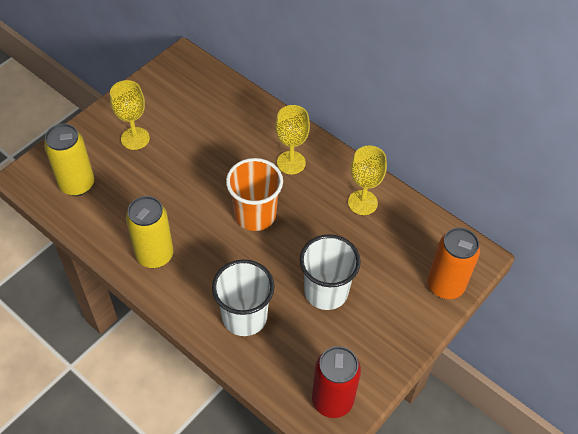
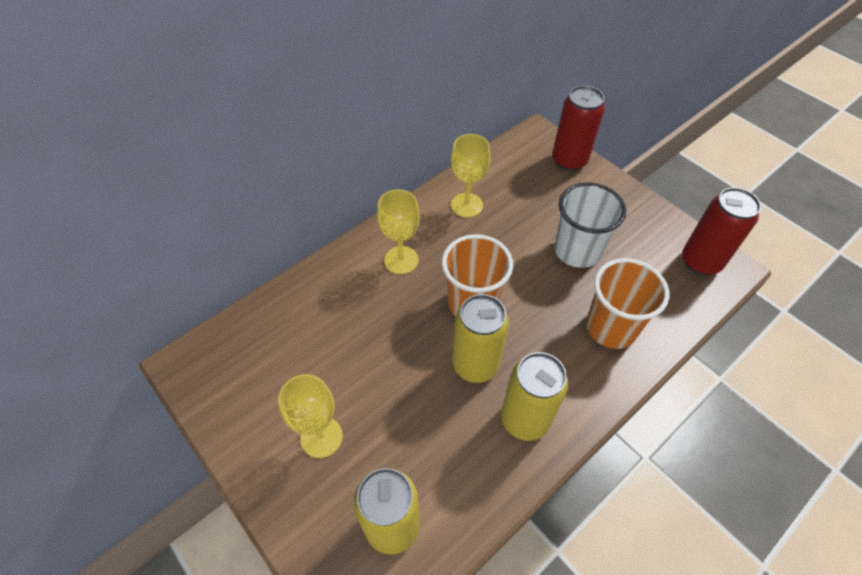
camera: 80 degrees left, 0 degrees up
(198, 221) = (475, 365): none -> yellow can
(244, 317) = (611, 327): white cup -> orange cup
(445, 285) = (569, 160): orange can -> red can

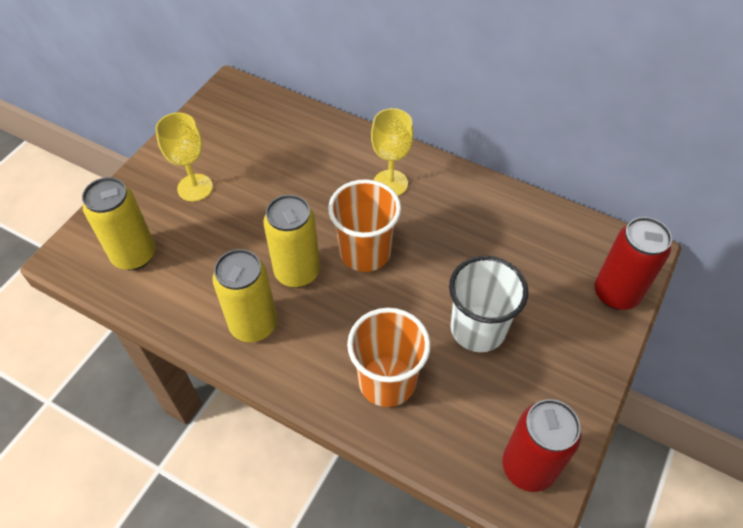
camera: 70 degrees right, 0 degrees up
(466, 205) = (488, 214): yellow goblet -> none

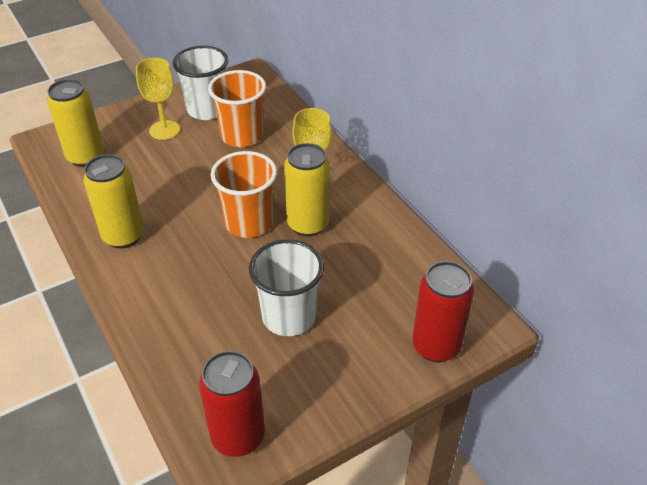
camera: 30 degrees right, 10 degrees down
(221, 146) = (207, 110): none -> white cup
(297, 272) = (186, 215): yellow can -> yellow can (308, 224)
(387, 381) = (184, 319): orange cup -> orange cup (242, 136)

